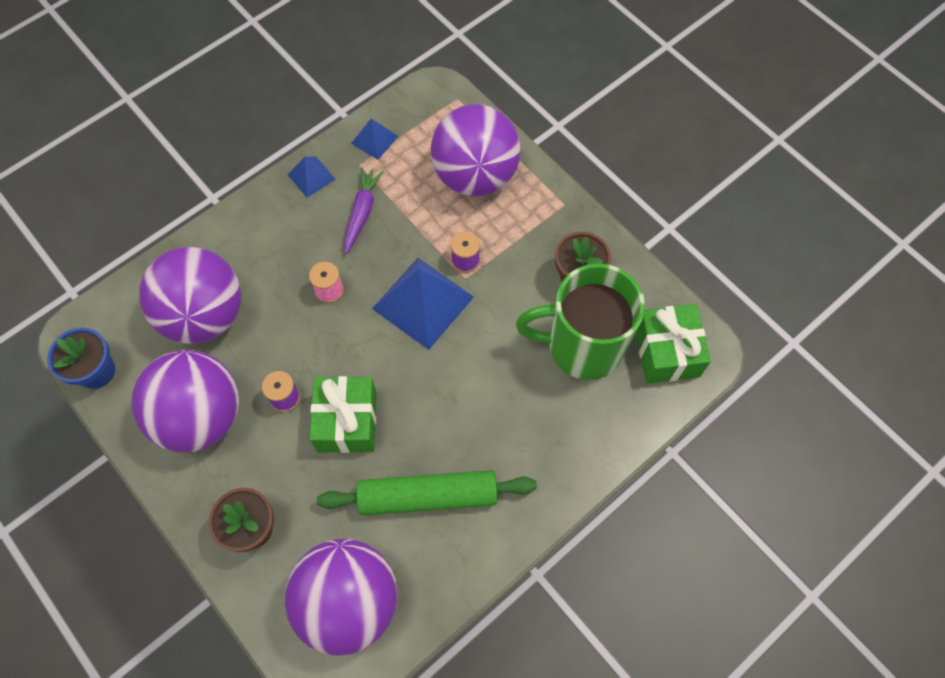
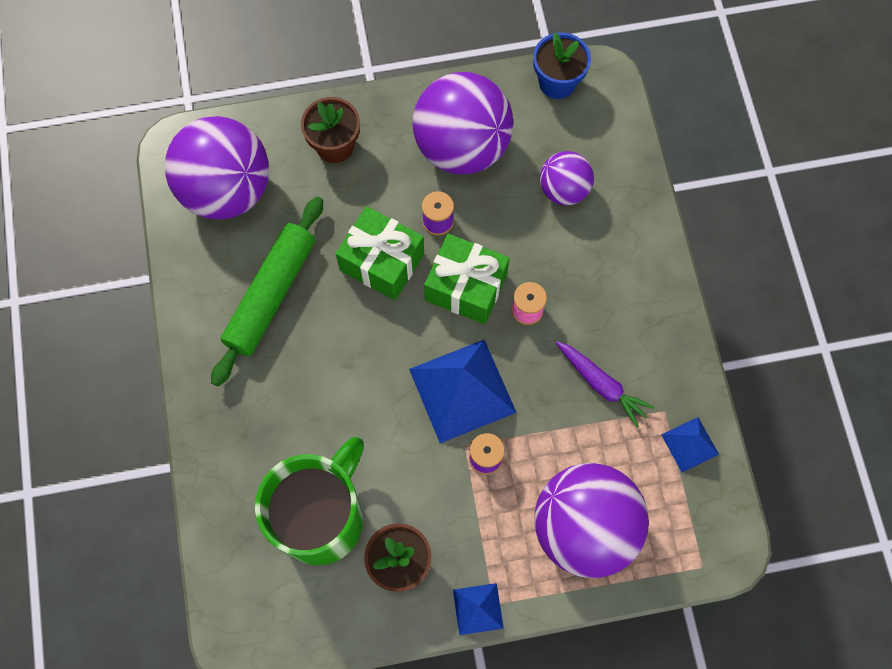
camera: 120 degrees right, 5 degrees up
(205, 315) = (563, 190): purple ball -> purple ball, size x0.54
(311, 176) = (674, 355): blue pyramid -> blue pyramid (478, 608)
(666, 352) = (264, 600): green gift -> green gift (466, 287)

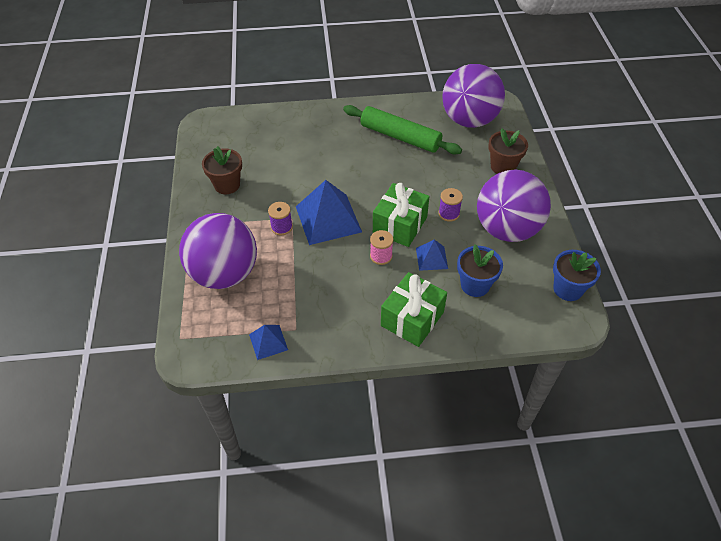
camera: 95 degrees right, 20 degrees down
(322, 518) = (261, 154): green mug -> none
(382, 262) = (420, 185): green gift -> green gift (412, 319)
(478, 608) = (190, 218): blue pyramid -> blue pyramid (431, 258)
(563, 190) = (475, 285): purple ball -> blue flower pot
(601, 384) = (321, 293): purple carrot -> none

